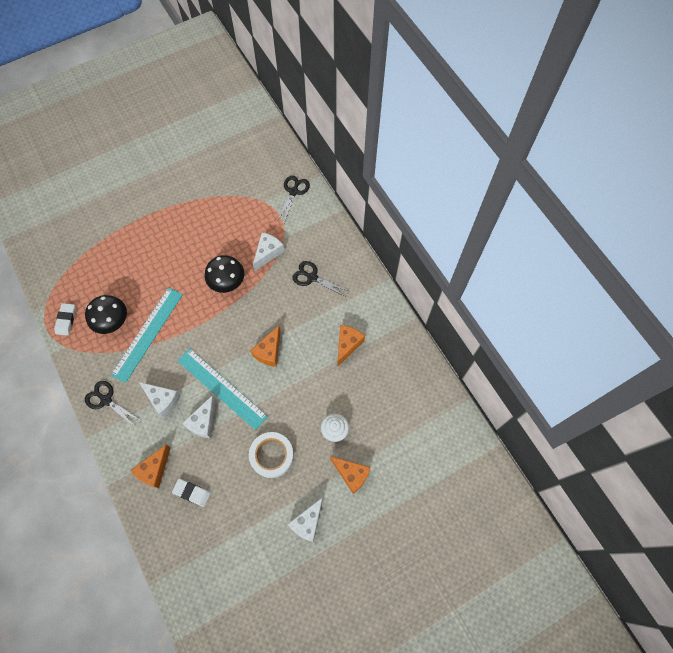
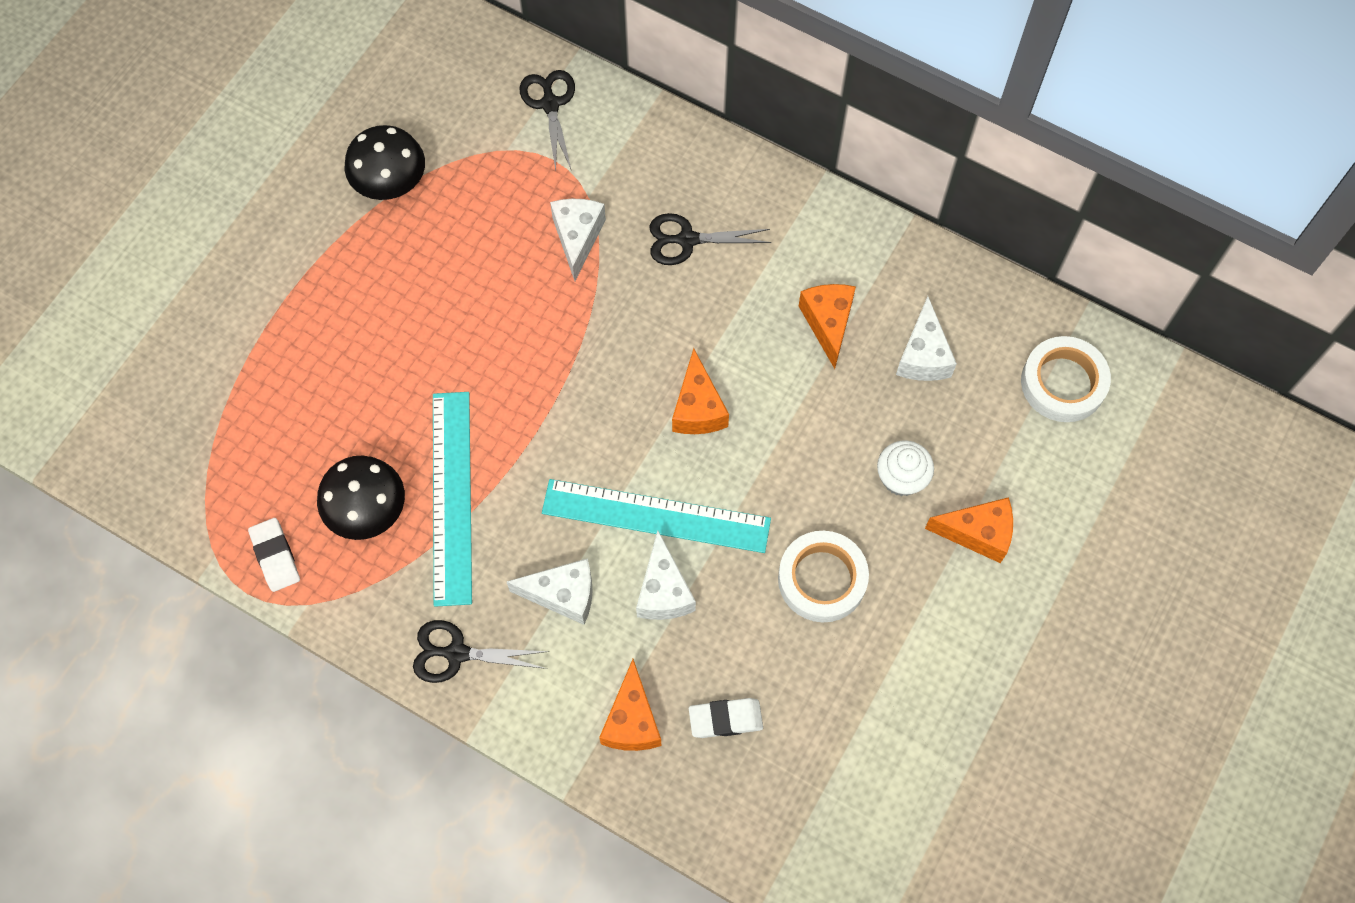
camera: 30 degrees left, 0 degrees up
(227, 282) = (537, 327): black mushroom -> black mushroom (390, 183)
(307, 522) = (956, 652): white cheese -> white cheese (923, 355)
(434, 428) = (1063, 383): none -> white tape

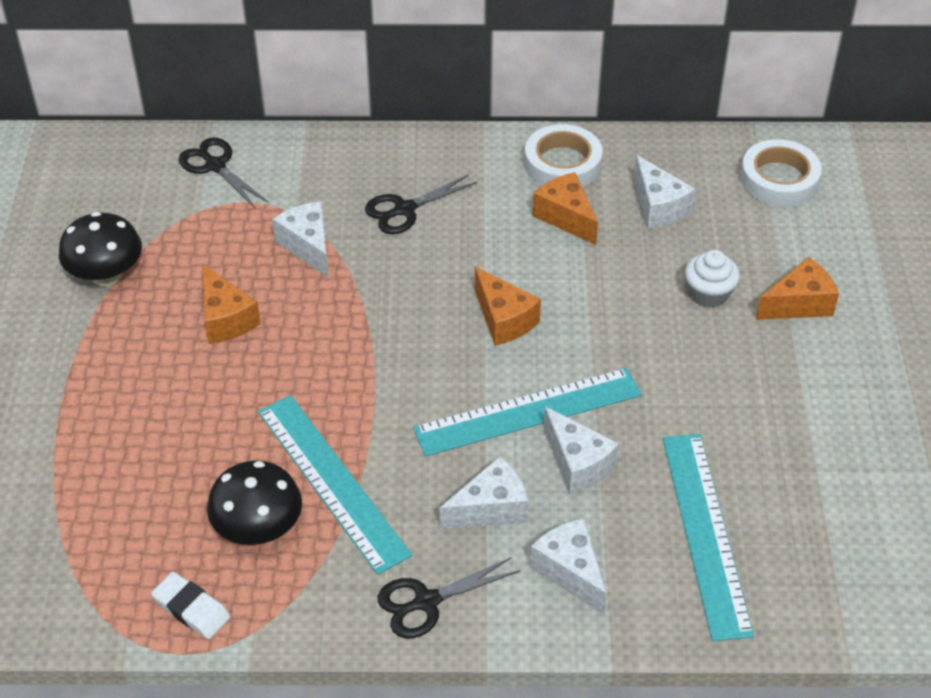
camera: 30 degrees left, 20 degrees down
(588, 691) = (570, 571): none -> white cheese
(632, 720) = (626, 575): orange cheese -> orange cheese (226, 319)
(725, 719) = (706, 533): white eraser -> turquoise ruler
(822, 579) = (703, 392): white tape -> white tape (562, 163)

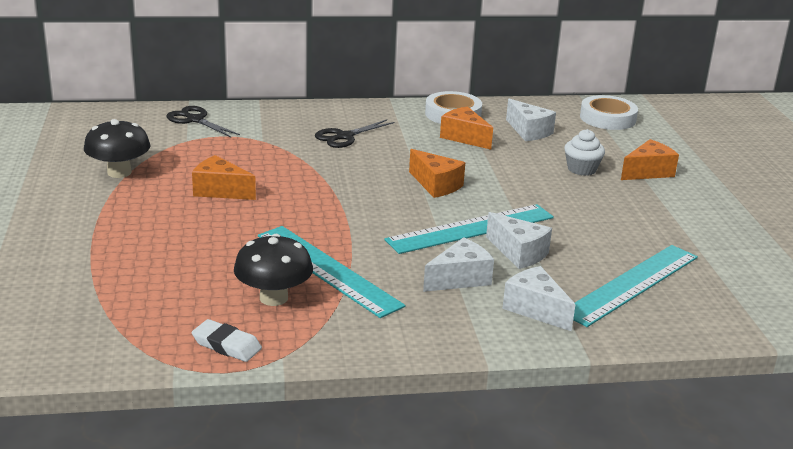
camera: 10 degrees left, 20 degrees down
(226, 319) = (220, 191): orange cheese -> orange cheese turned 150 degrees clockwise
(308, 246) = (276, 155): white cheese -> none
(426, 602) = (425, 331): black scissors -> none
(706, 533) = (632, 284): turquoise ruler -> turquoise ruler turned 60 degrees clockwise

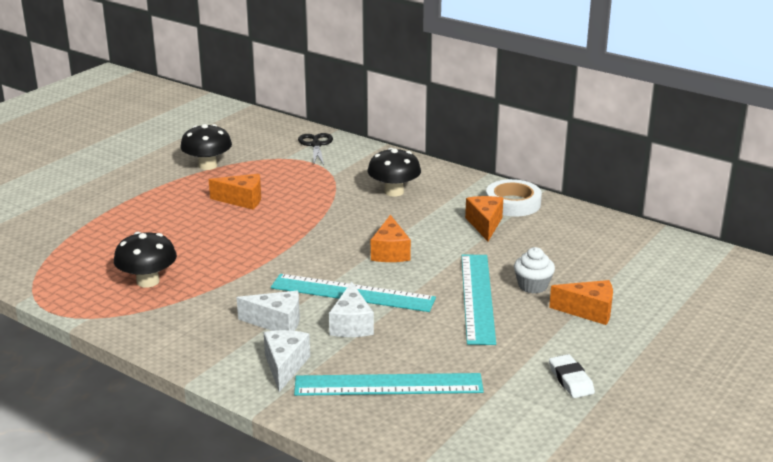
camera: 45 degrees right, 0 degrees up
(220, 191) = (242, 200): orange cheese -> orange cheese turned 120 degrees clockwise
(226, 345) = (75, 296): white eraser -> white eraser (570, 380)
(327, 270) = (209, 278): turquoise ruler -> turquoise ruler (477, 297)
(344, 137) = (394, 192): black scissors -> black mushroom
(528, 131) = (550, 239): white cheese -> none
(607, 118) = (649, 254): white tape -> none

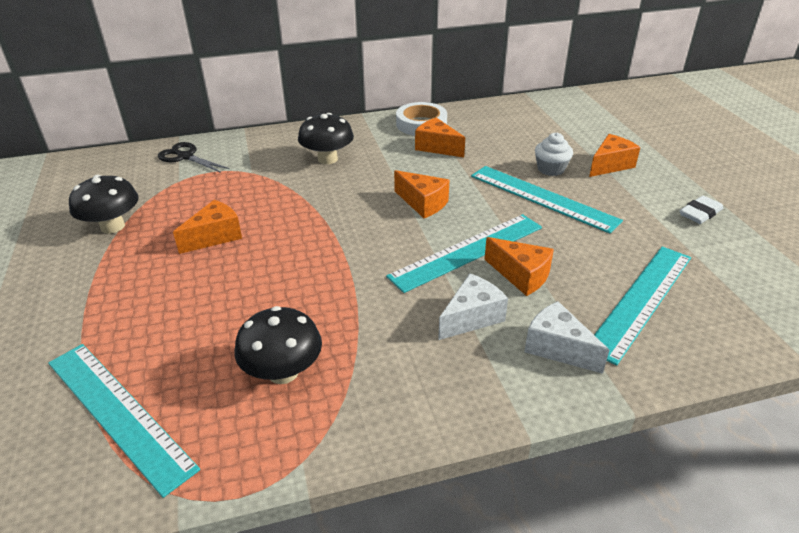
camera: 50 degrees left, 10 degrees up
(66, 251) = (118, 412): none -> turquoise ruler
(351, 325) = (521, 275): white cheese -> orange cheese
(570, 380) = (700, 213): white eraser -> white eraser turned 60 degrees counterclockwise

